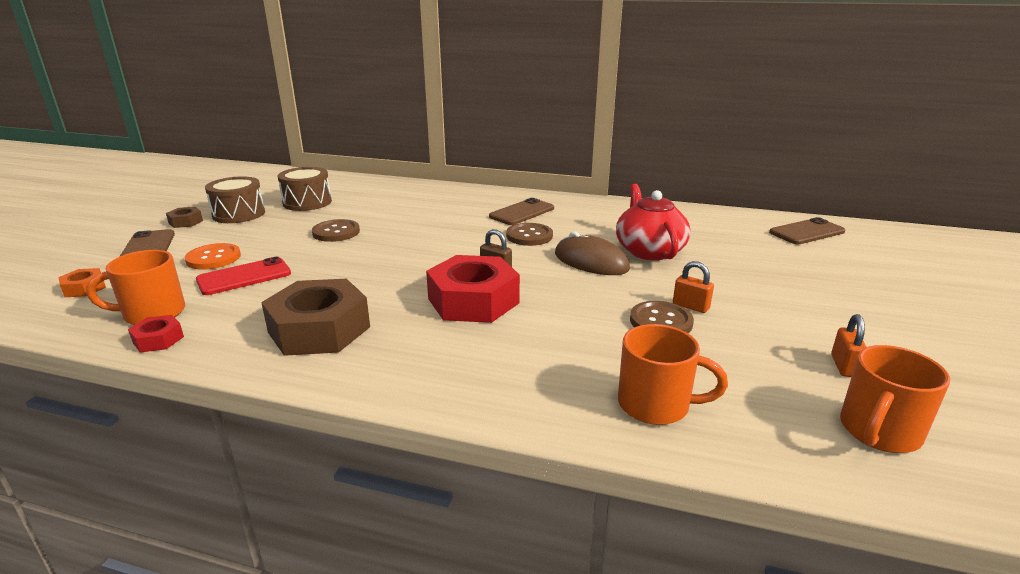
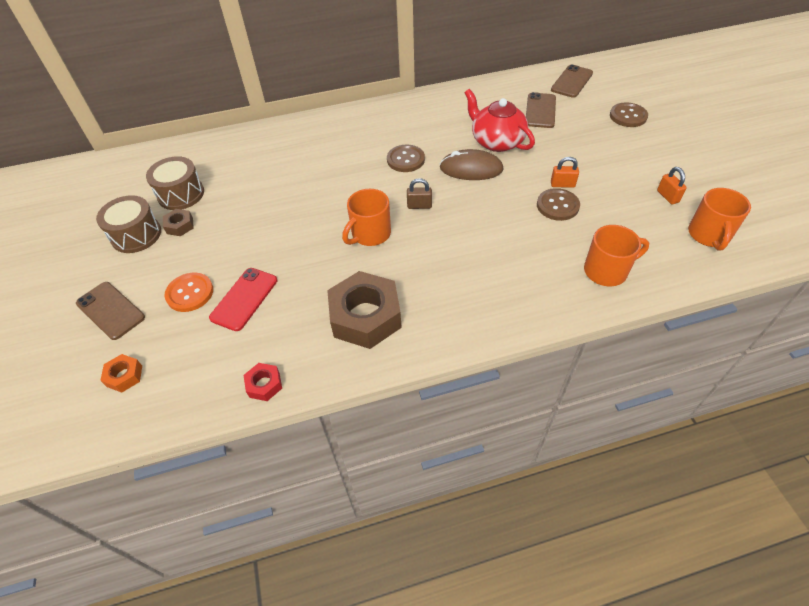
camera: 30 degrees left, 25 degrees up
(152, 314) = (224, 367): orange mug -> orange mug (370, 234)
(185, 222) = (99, 266): brown nut -> brown nut (180, 226)
(336, 232) = (254, 219): brown button -> brown button (628, 116)
(473, 301) = (435, 241): red nut -> none
(522, 212) = (374, 134): brown phone -> brown phone (540, 111)

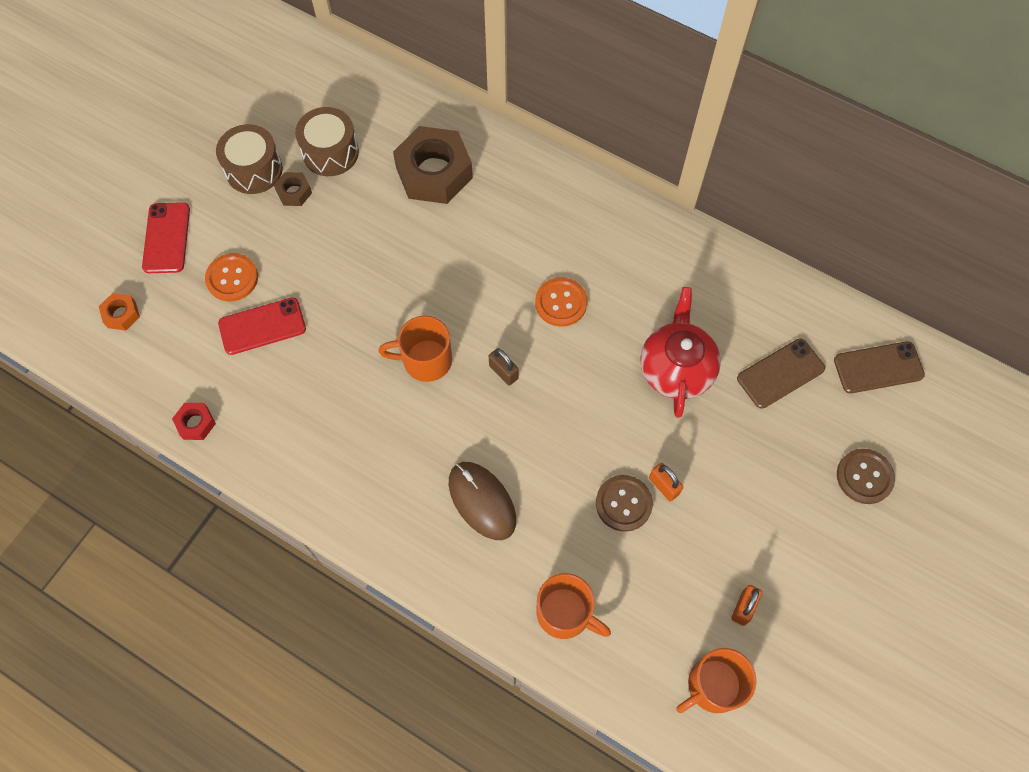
camera: 45 degrees right, 15 degrees up
(111, 310) = (167, 238): brown phone -> red phone
(365, 316) = (325, 441): brown nut -> brown nut (434, 172)
(405, 159) = (561, 303): brown button -> orange button
(471, 169) = (605, 377): brown mouse -> brown mouse (482, 501)

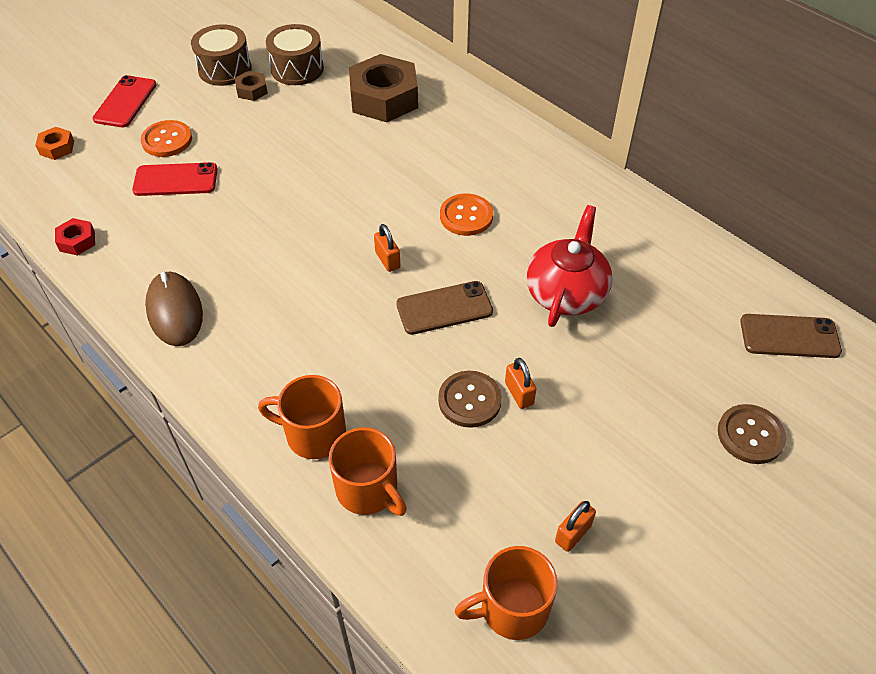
camera: 15 degrees right, 15 degrees down
(425, 360) = (315, 235): orange mug -> orange mug (313, 434)
(482, 501) = (321, 365): brown mouse -> brown mouse (175, 311)
(503, 372) = (387, 260): brown padlock -> orange padlock
(780, 373) = (678, 320): brown phone -> brown phone (444, 308)

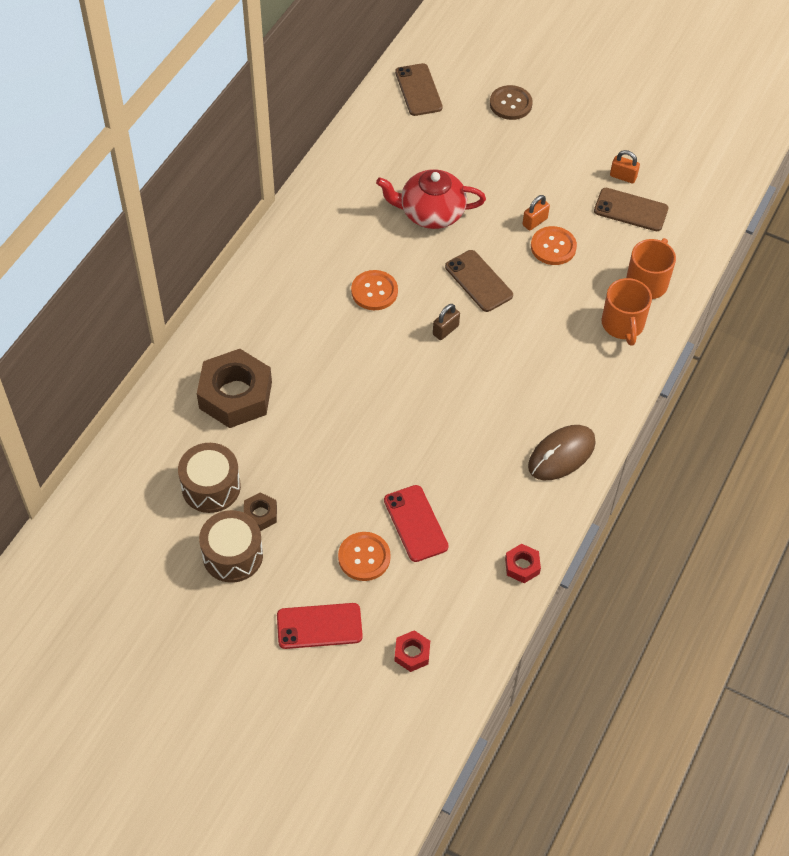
camera: 110 degrees left, 5 degrees up
(57, 148) = (412, 653): orange nut -> red nut
(387, 260) = (445, 330): orange padlock -> brown padlock
(469, 400) = (553, 247): brown button -> orange button
(505, 519) = (631, 210): none -> brown phone
(512, 608) = (683, 195): orange mug -> none

